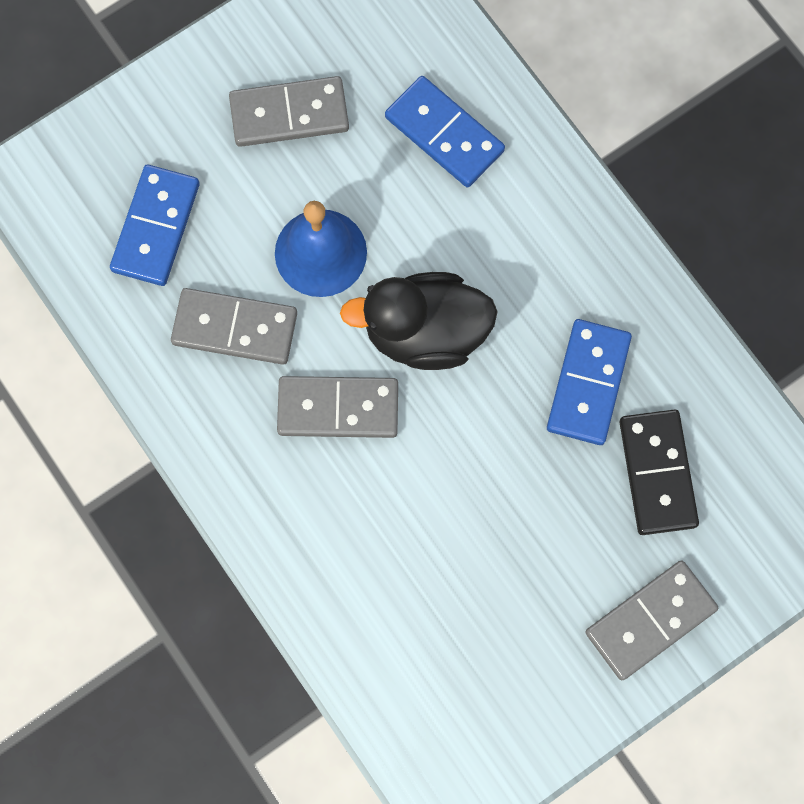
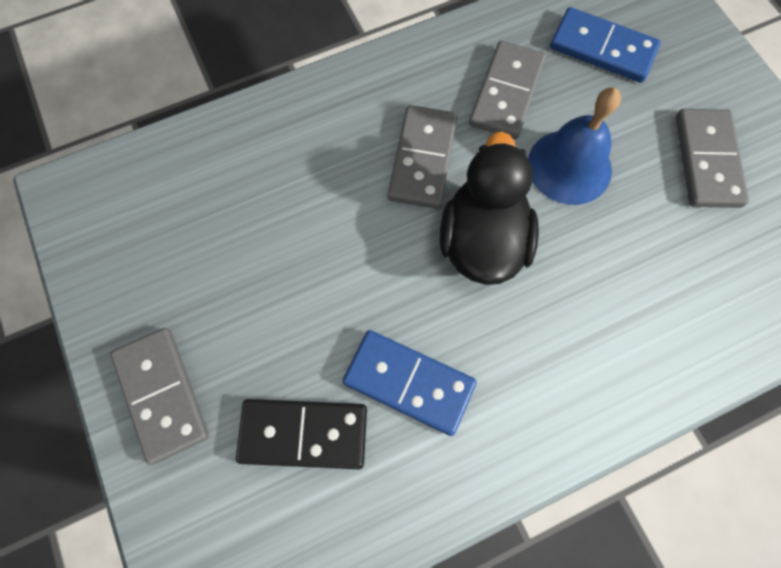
camera: 100 degrees right, 5 degrees down
(444, 134) = (685, 292): blue domino -> none

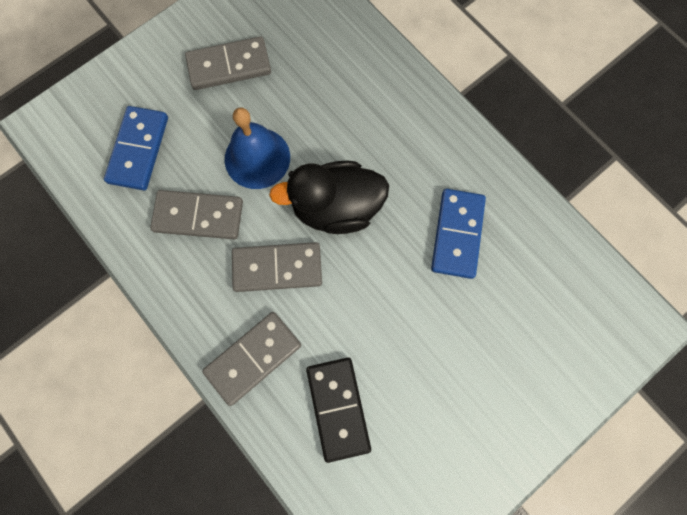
camera: 105 degrees left, 5 degrees up
(162, 395) = (524, 408): grey domino -> grey domino (253, 358)
(303, 434) = (515, 295): black domino -> black domino (338, 408)

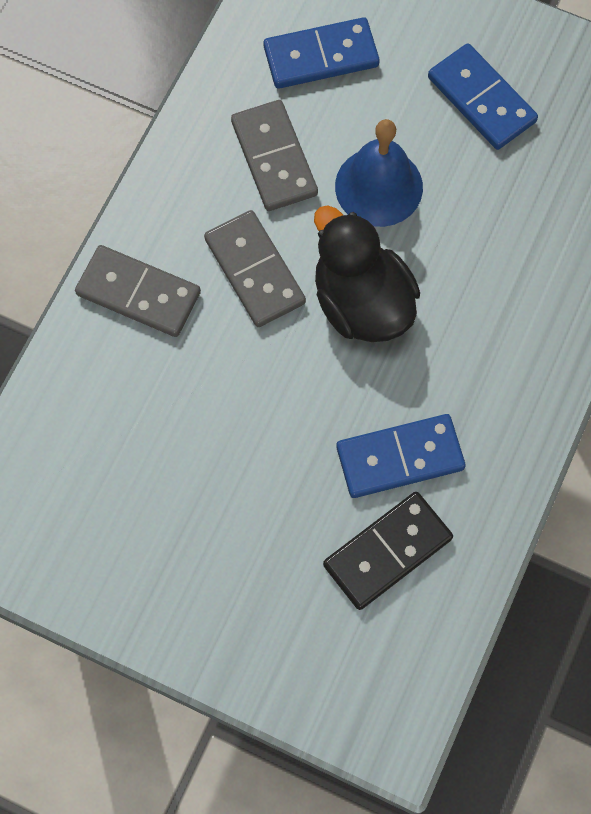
camera: 65 degrees right, 5 degrees down
(229, 66) = (481, 100): grey domino -> blue domino
(338, 408) = (124, 409): black domino -> black domino (387, 552)

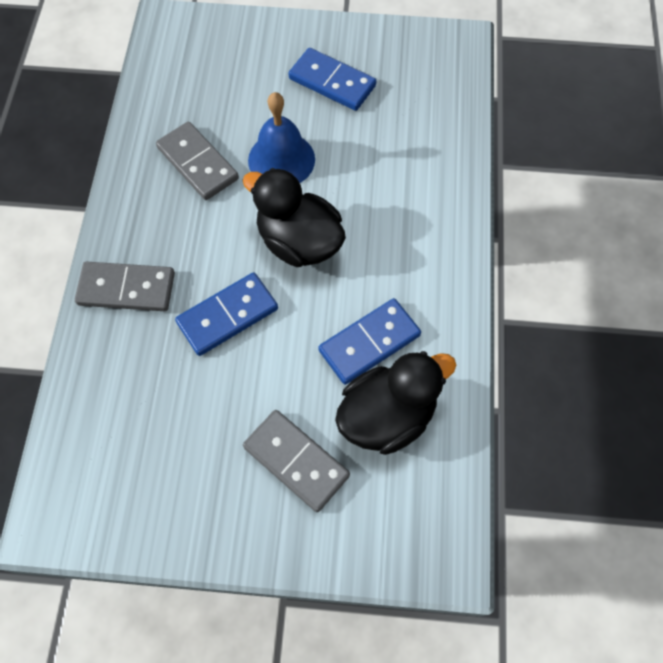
camera: 20 degrees left, 5 degrees down
(254, 271) = (210, 245): grey domino -> grey domino (296, 461)
(321, 57) = (208, 87): blue domino -> blue domino (228, 316)
(387, 552) = (387, 416): black domino -> black duck

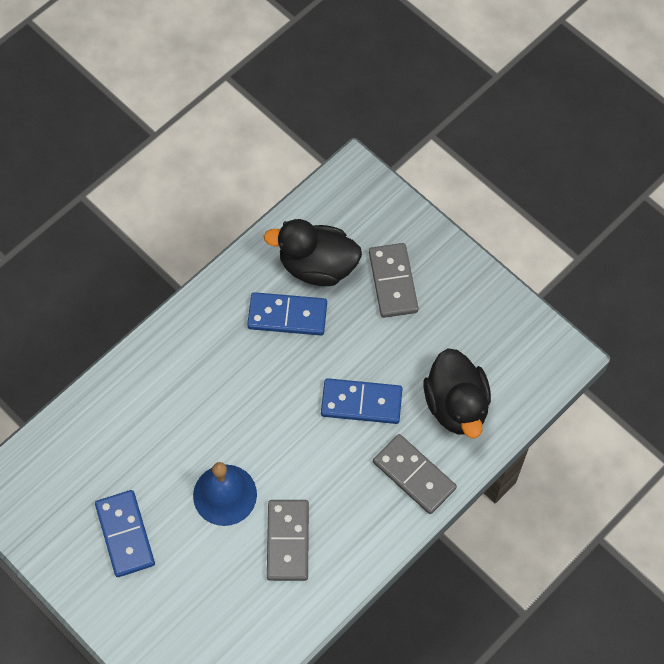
camera: 140 degrees left, 0 degrees up
(299, 242) = (270, 418): black duck -> black duck (456, 405)

